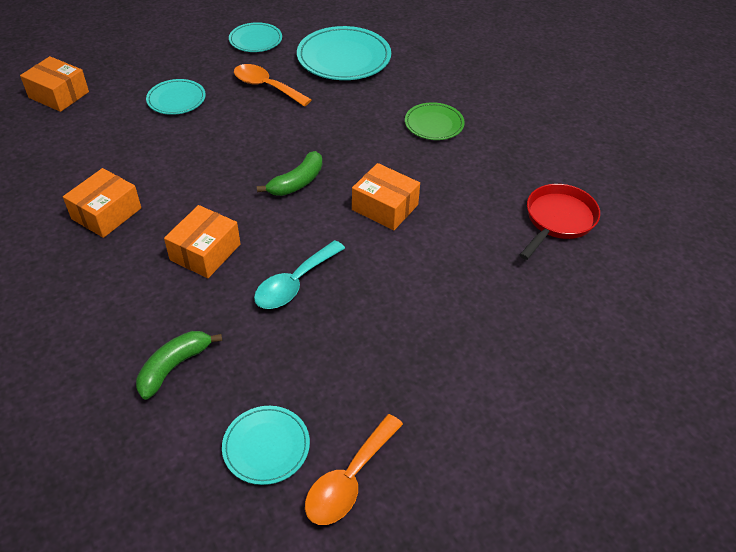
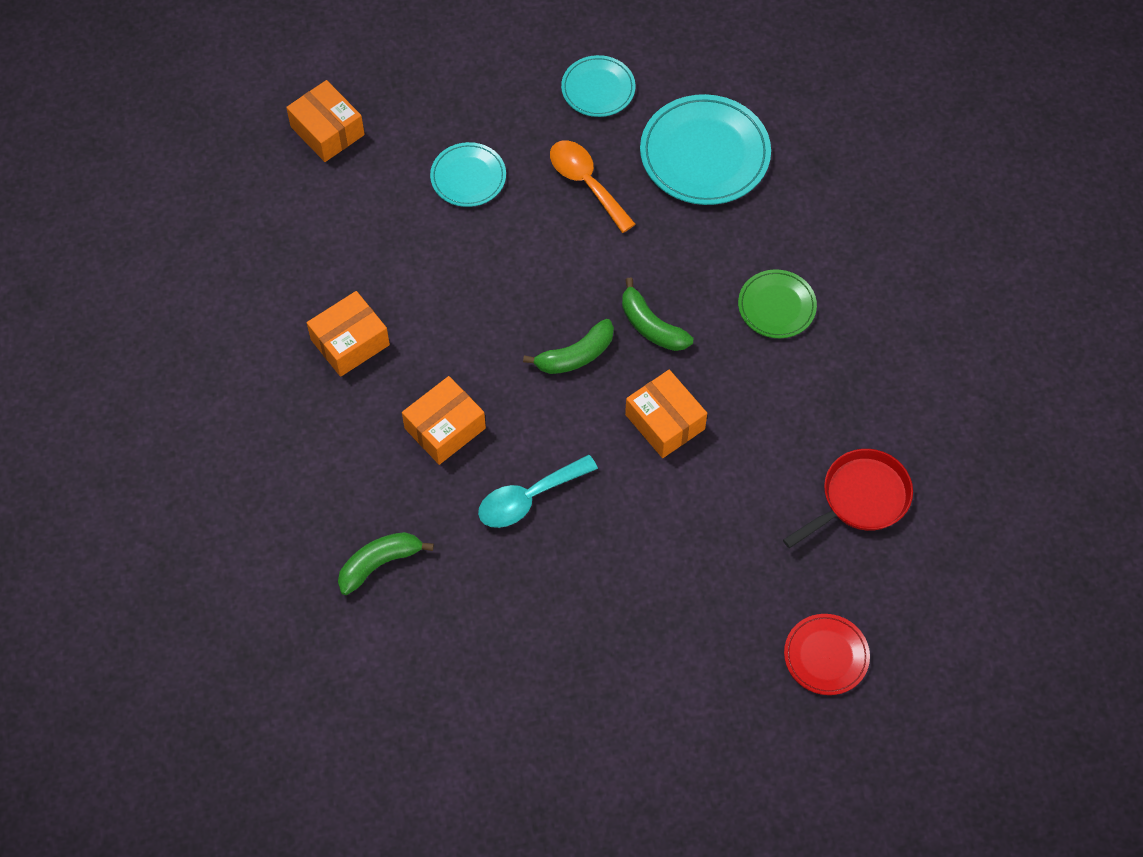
camera: 20 degrees right, 15 degrees up
(266, 446) = (444, 677): turquoise plate -> none
(348, 153) = (651, 326): none -> green banana
(349, 480) = (511, 734): orange spoon -> none
(595, 333) = (826, 656): none -> red plate

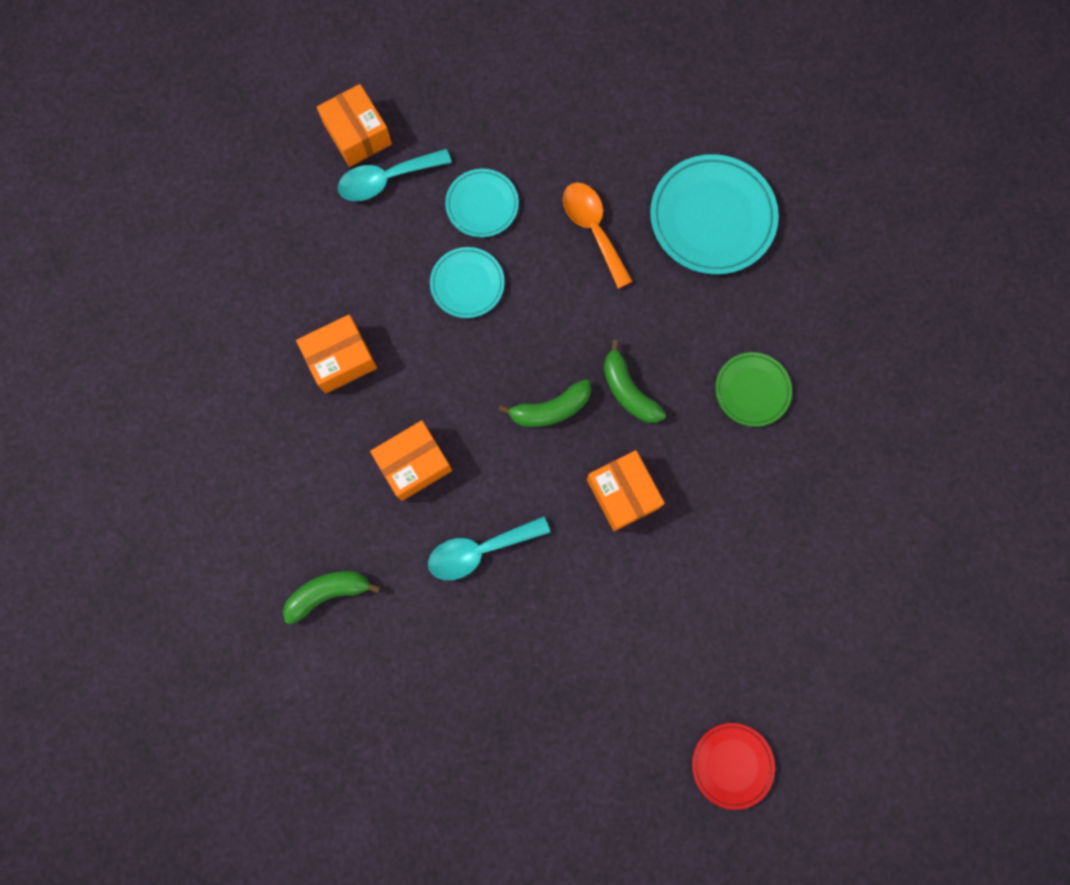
camera: 10 degrees right, 15 degrees up
(365, 168) = (386, 180): none -> turquoise spoon
(598, 89) = (622, 131): turquoise plate -> turquoise plate (467, 284)
(860, 499) = (795, 607): red pan -> none

